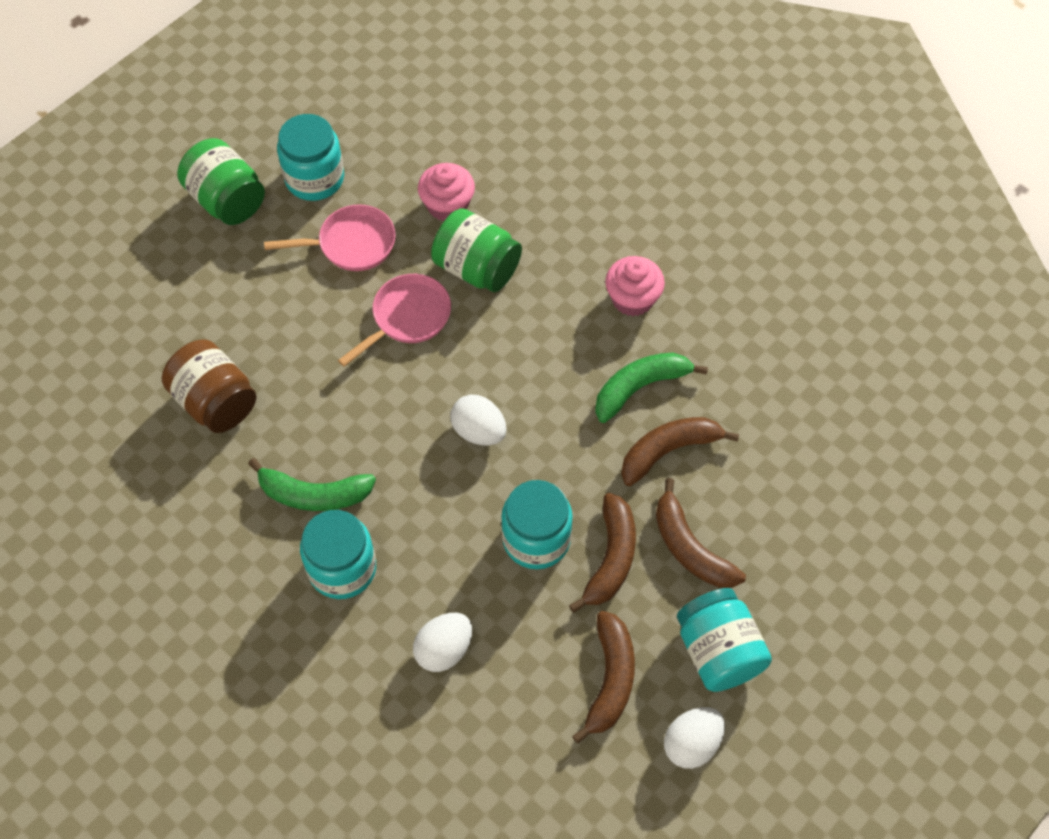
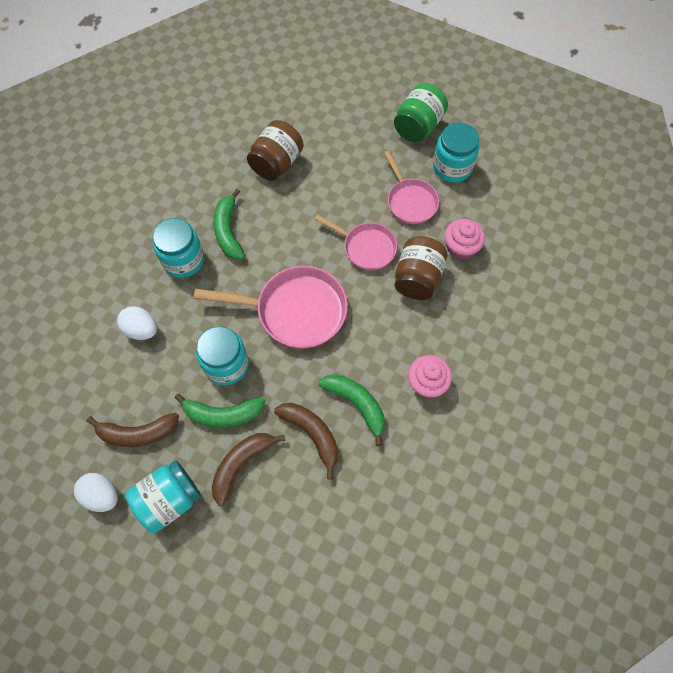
camera: 75 degrees right, 5 degrees up
(477, 268) = (417, 278): green jar -> brown jar
(479, 431) = (295, 311): white egg -> pink pan
(611, 558) = (222, 414): brown banana -> green banana

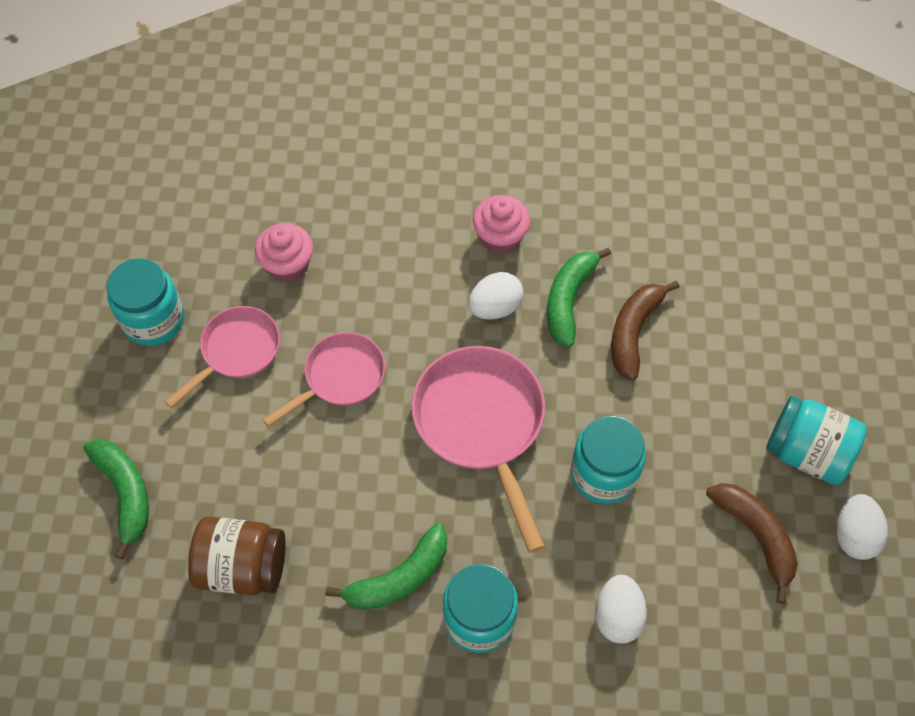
camera: 115 degrees left, 5 degrees down
(222, 414) = (670, 444): green banana -> green banana (125, 493)
(241, 464) = (716, 392): brown banana -> none
(366, 247) = (340, 377): pink pan -> pink pan turned 45 degrees clockwise
(373, 355) = (495, 307): none -> white egg
(417, 278) = (359, 298): brown jar -> none
(418, 126) = (91, 391): green jar -> none

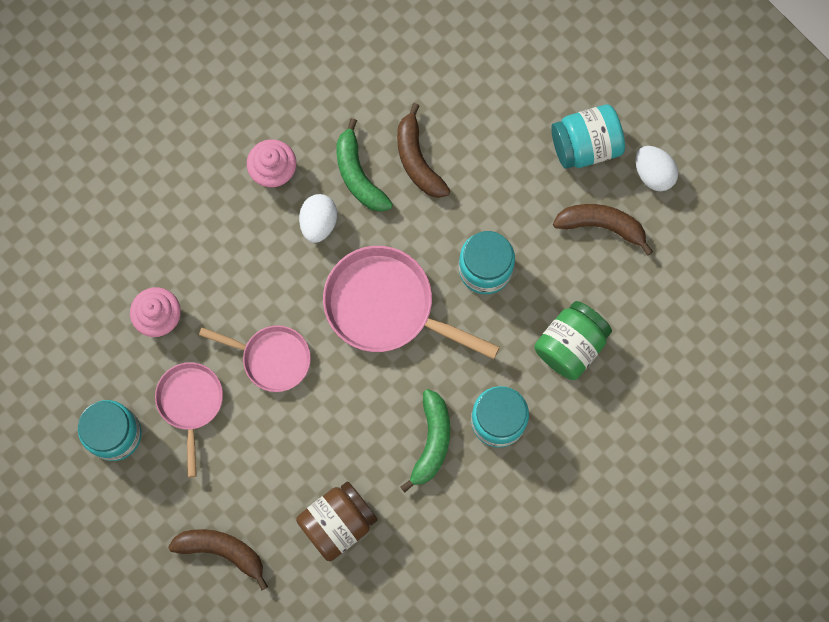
camera: 45 degrees left, 15 degrees up
(125, 493) = (222, 551): green banana -> brown banana
(340, 377) = (272, 358): pink pan -> pink pan turned 105 degrees clockwise
(617, 616) = (570, 345): white egg -> green jar

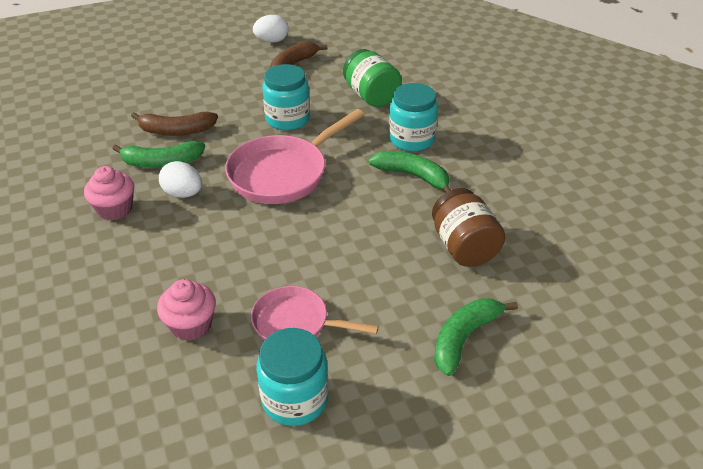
camera: 70 degrees left, 35 degrees down
(222, 551) = (464, 338): brown banana -> green banana
(272, 358) = (285, 252): pink pan -> none
(585, 145) = (231, 60): turquoise jar -> none

